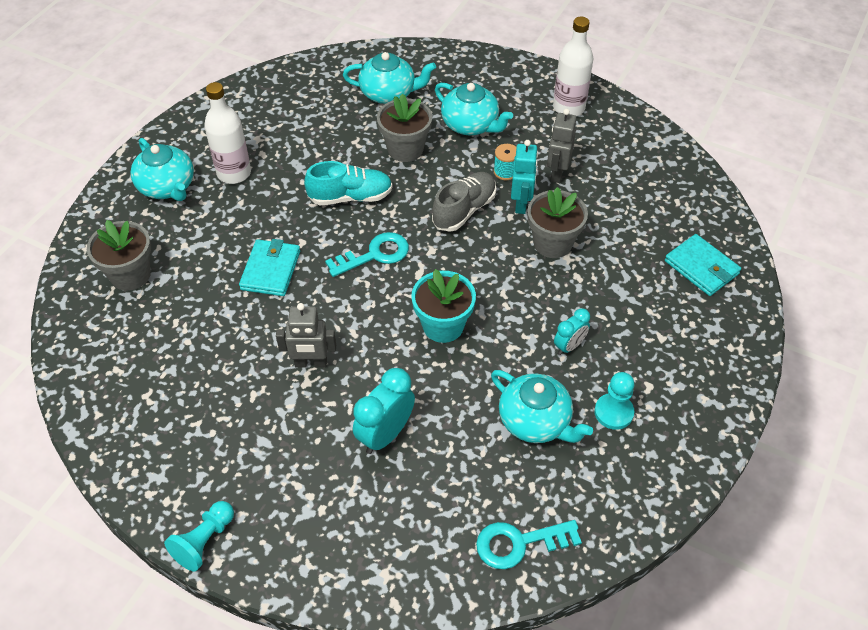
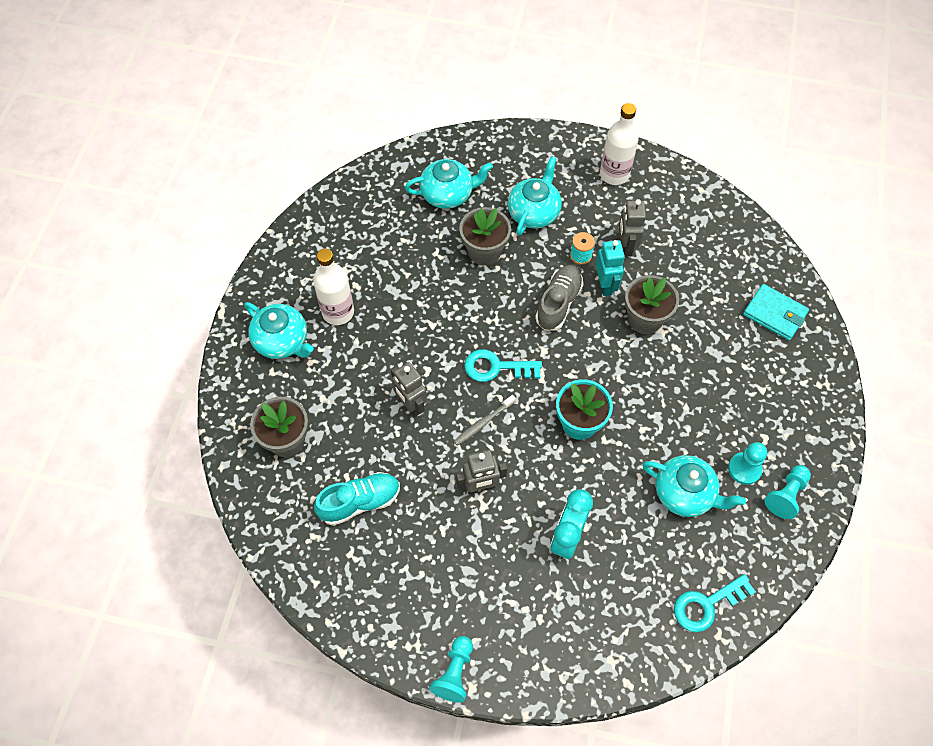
camera: 15 degrees left, 10 degrees up
(270, 270) = (410, 405): turquoise wallet -> grey robot
(339, 303) = (483, 423): none -> grey toothbrush
(350, 197) = (453, 313): turquoise shoe -> turquoise shoe (360, 502)
(374, 255) = (496, 367): turquoise key -> turquoise key turned 135 degrees counterclockwise
(471, 125) = (534, 212): turquoise teapot -> turquoise teapot turned 90 degrees counterclockwise
(569, 346) = (690, 416): turquoise clock -> none
(654, 450) = (786, 495): none -> turquoise pawn

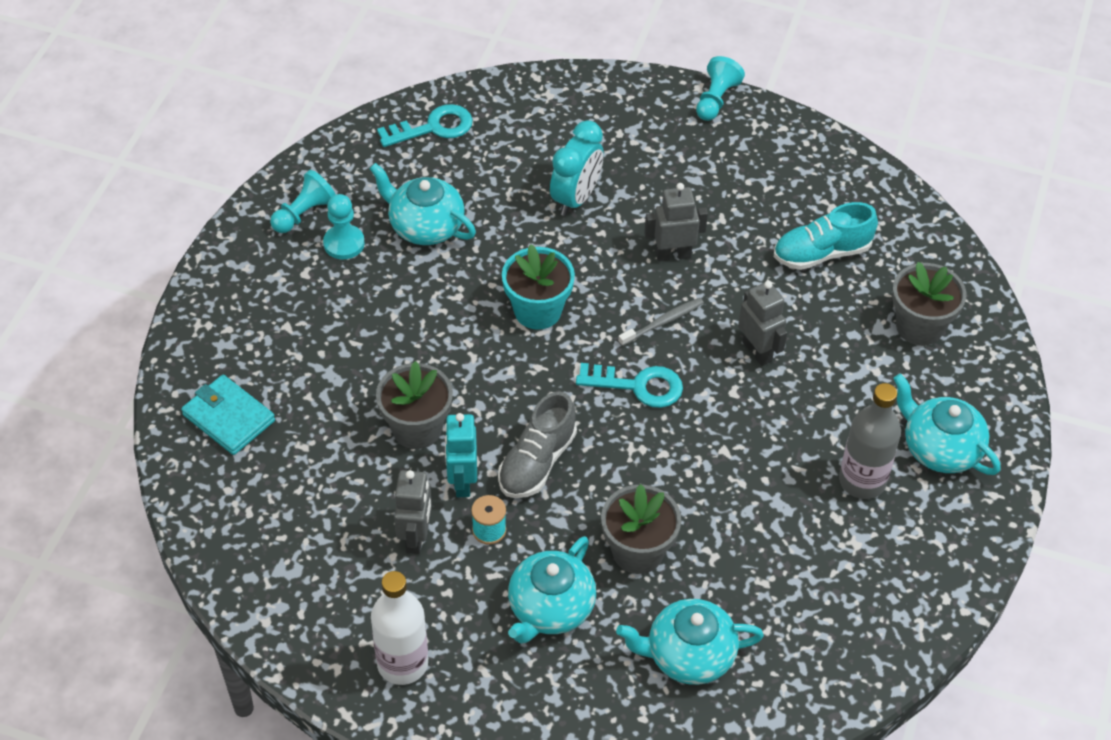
camera: 175 degrees left, 10 degrees down
(338, 312) = (862, 481): white bottle -> grey bottle

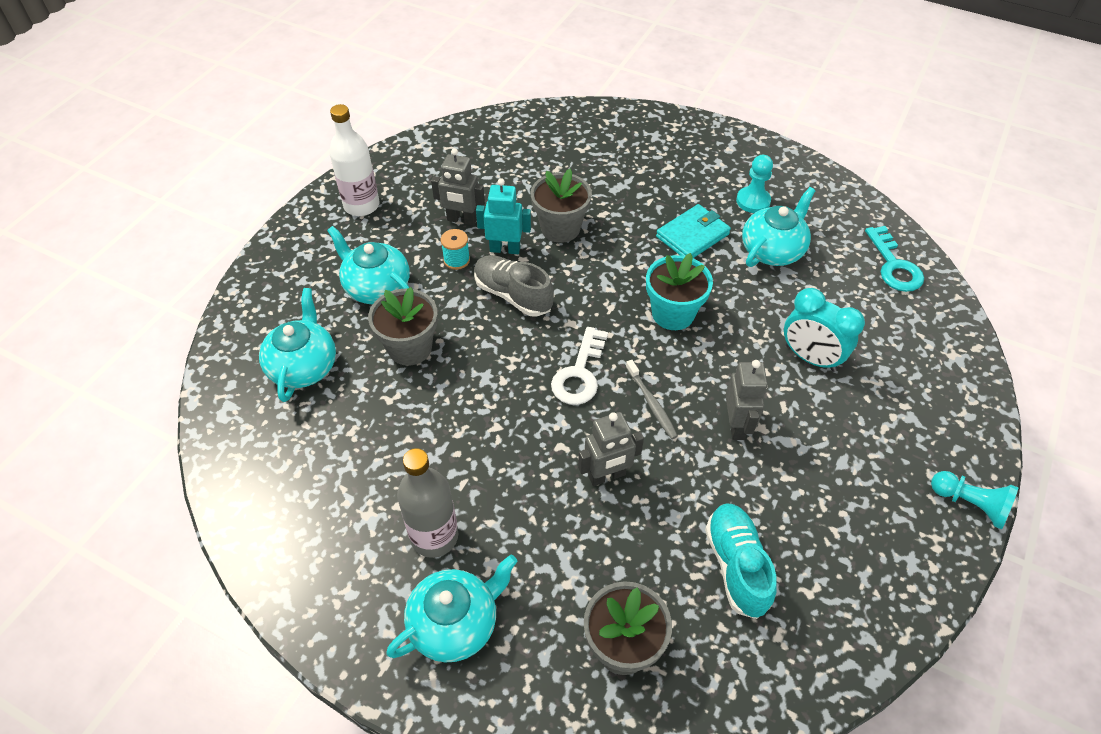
camera: 100 degrees right, 0 degrees up
(229, 418) = (588, 135): turquoise wallet -> turquoise wallet (692, 235)
(304, 213) = (785, 181): turquoise pawn -> none
(638, 386) = (579, 373): turquoise key -> white key

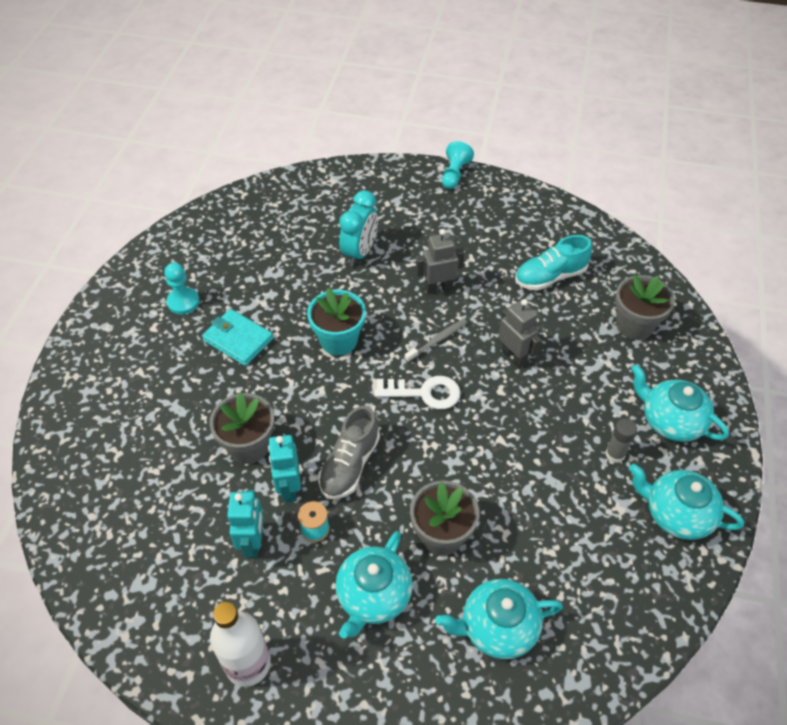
camera: 105 degrees left, 0 degrees up
(434, 536) = (615, 454): grey bottle -> grey glue stick
(462, 220) = (253, 542): grey robot -> turquoise robot
(772, 250) = (246, 283): turquoise teapot -> turquoise teapot (676, 514)
(894, 265) = (248, 211): turquoise key -> none

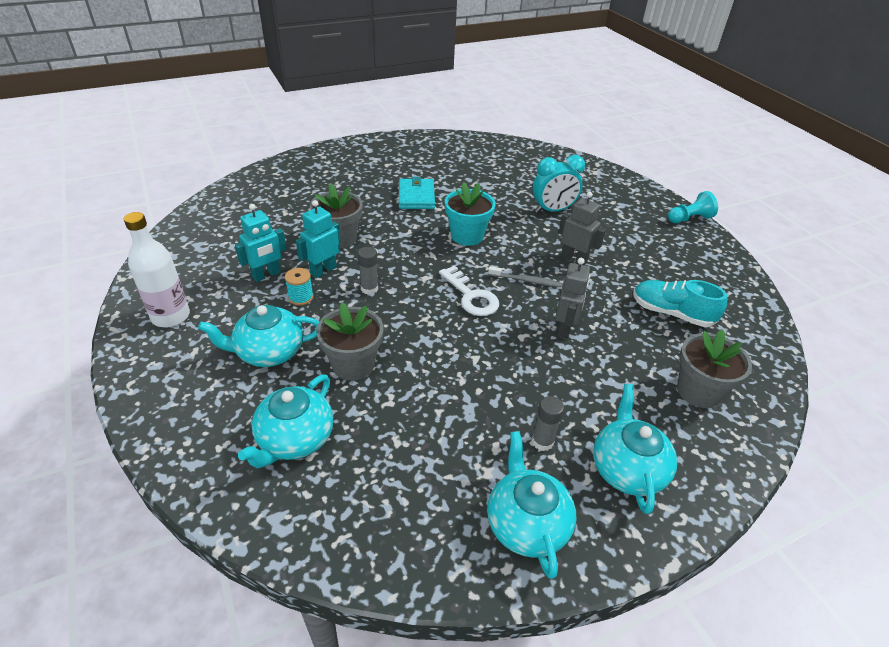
camera: 50 degrees right, 10 degrees down
(183, 302) = (419, 165): turquoise pawn -> none
(349, 465) = (369, 289): grey shoe -> grey glue stick
(497, 627) = (294, 439): turquoise teapot -> turquoise teapot turned 105 degrees counterclockwise

